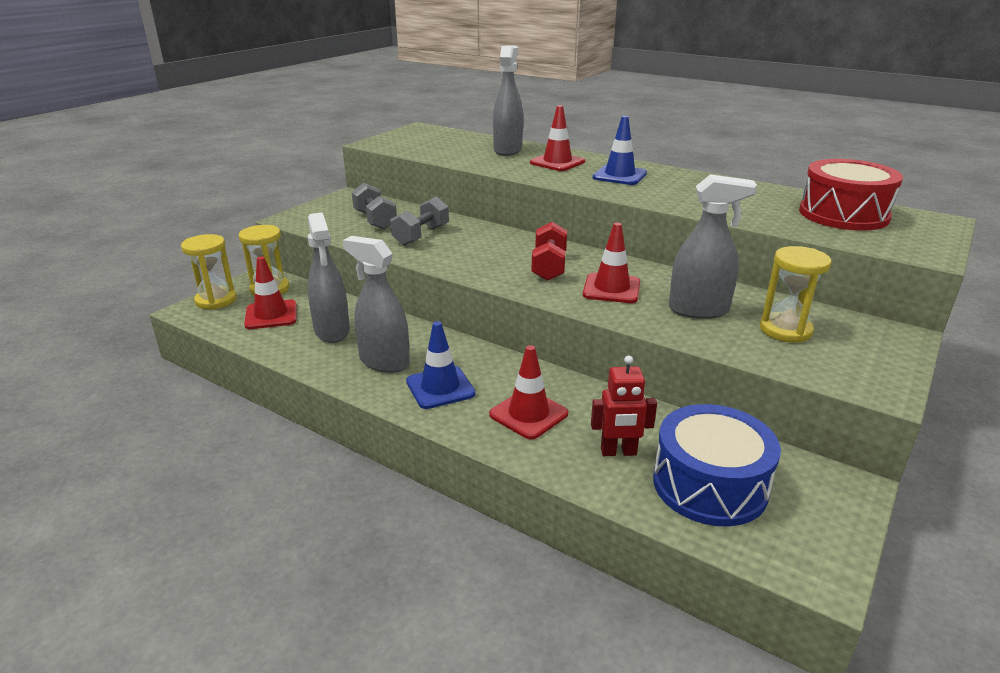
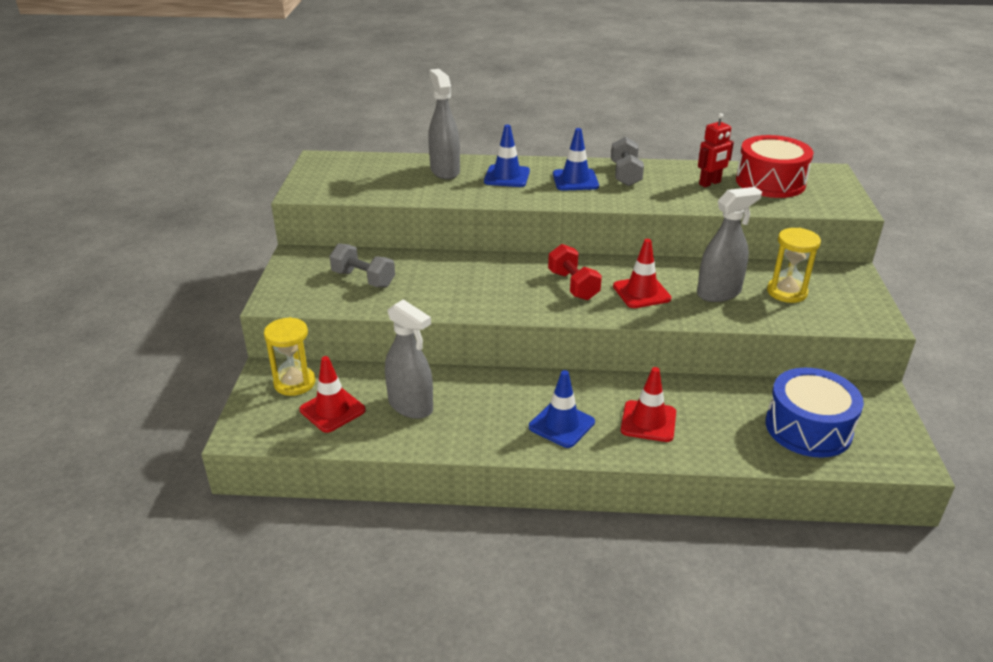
camera: 30 degrees left, 5 degrees up
(216, 300) = (254, 414): yellow hourglass -> none
(384, 361) = (491, 418): grey spray bottle -> none
(421, 236) = (429, 284): grey dumbbell -> grey dumbbell (625, 174)
(557, 162) = (507, 176): red traffic cone -> blue traffic cone
(618, 452) = (735, 427): red robot -> red robot (710, 183)

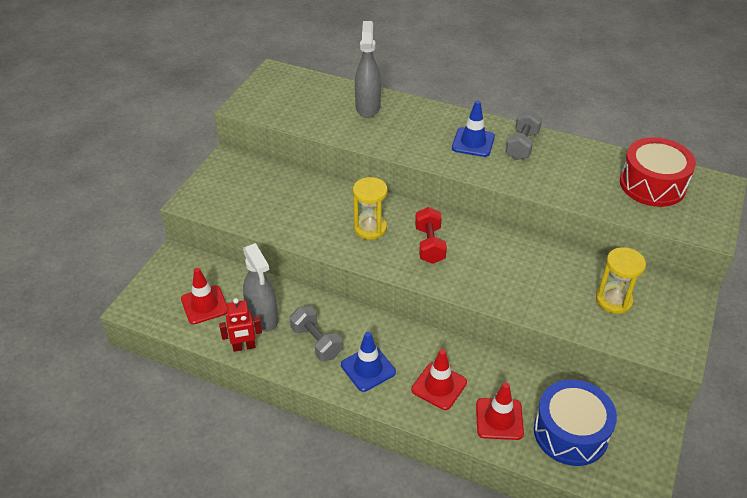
camera: 20 degrees right, 10 degrees up
(294, 383) = (189, 272): yellow hourglass -> yellow hourglass (370, 228)
(363, 279) = (266, 196): grey dumbbell -> grey dumbbell (316, 342)
(507, 176) = (416, 125): blue traffic cone -> none
(641, 292) = (483, 267): red traffic cone -> red traffic cone (499, 419)
(710, 183) = (593, 173): red robot -> red robot (244, 347)
(719, 293) = (551, 285): grey spray bottle -> none

